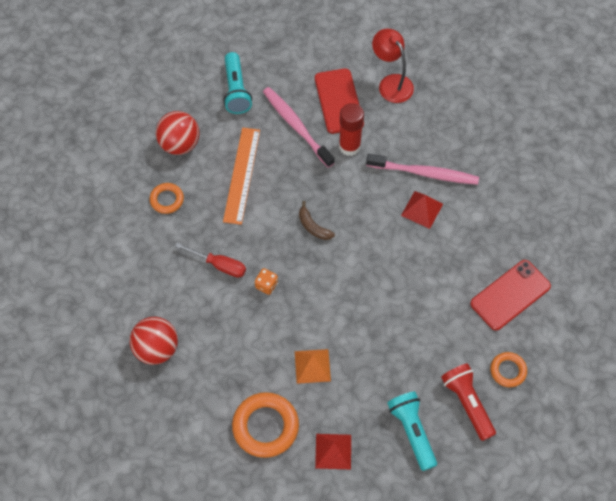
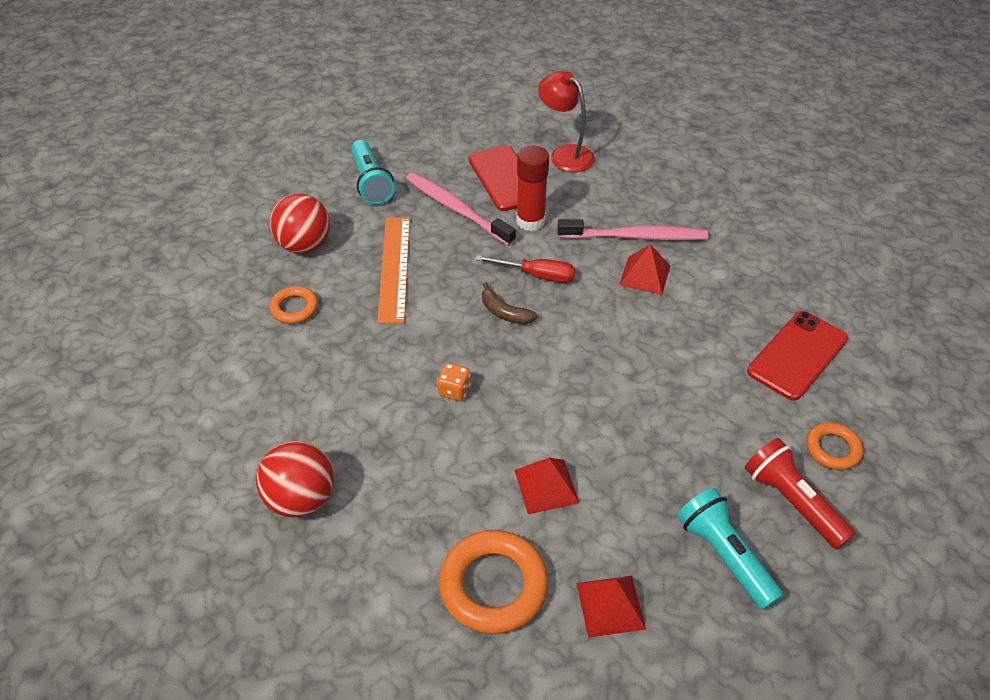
camera: 10 degrees left, 15 degrees down
(219, 265) = (381, 375): red screwdriver -> red screwdriver (537, 275)
(312, 366) = (546, 486): orange pyramid -> red pyramid

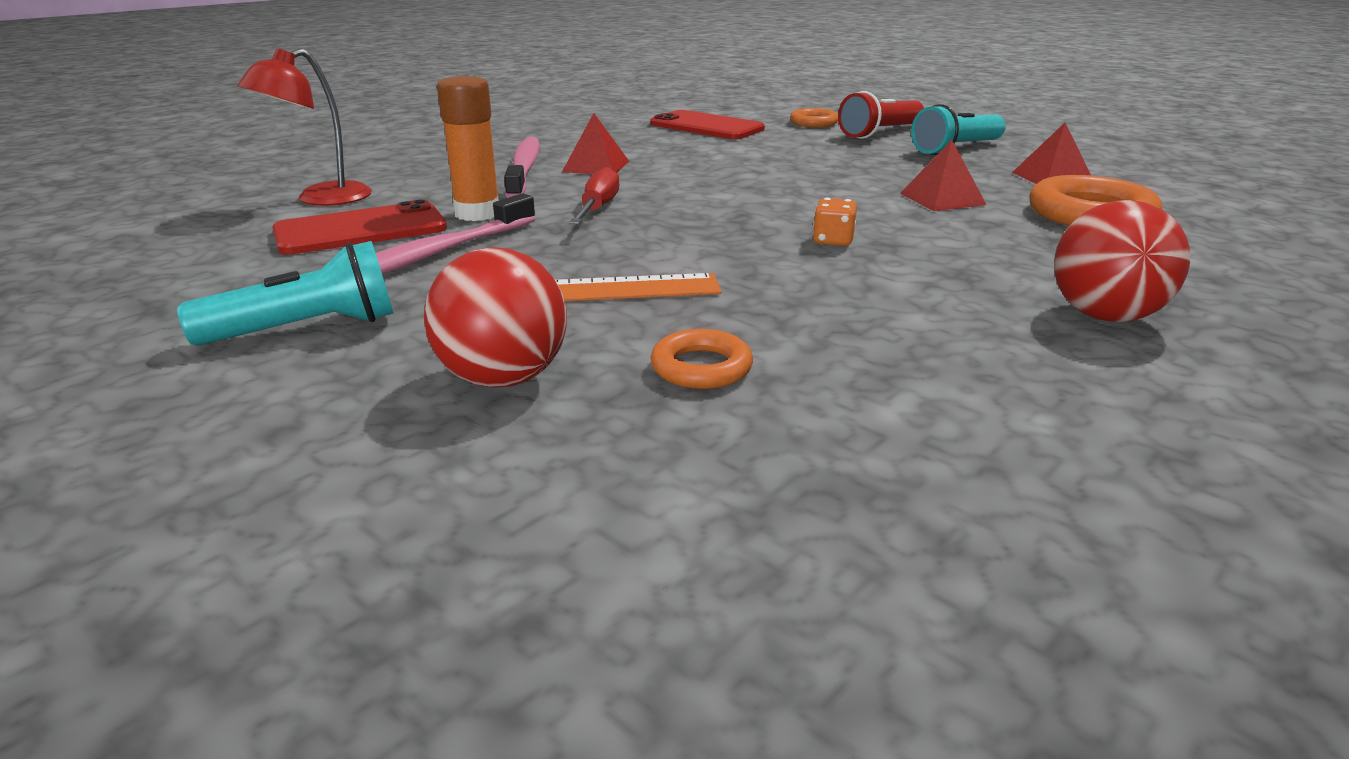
camera: 95 degrees left, 20 degrees down
(504, 312) = (675, 221): brown banana -> none
(530, 221) = (477, 213): red glue stick -> orange glue stick

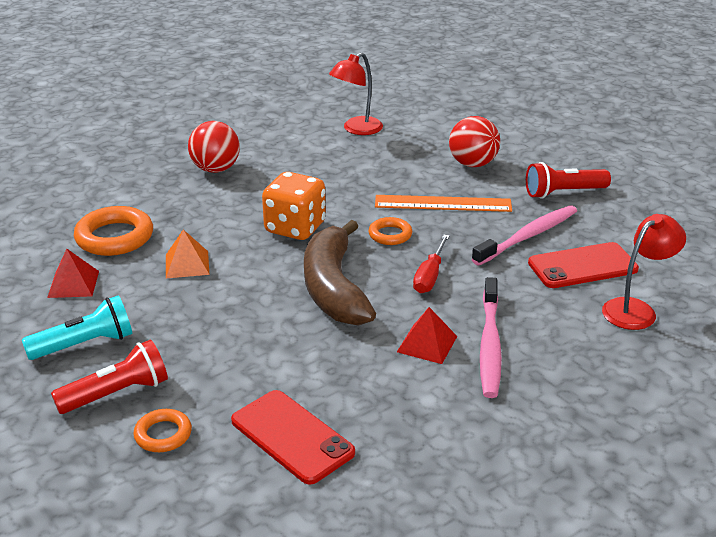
camera: 170 degrees left, 5 degrees up
(307, 329) = (563, 193): turquoise flashlight -> red flashlight
(477, 213) = (512, 278): orange glue stick -> none
(701, 367) = (397, 162): orange ring -> orange ring (390, 235)
(725, 192) = (334, 288): none -> brown banana
(833, 241) = (295, 228): orange dice -> orange dice, size x2.22
(874, 464) = (356, 129): none -> red lamp
(942, 199) = (187, 264): red pyramid -> orange pyramid

